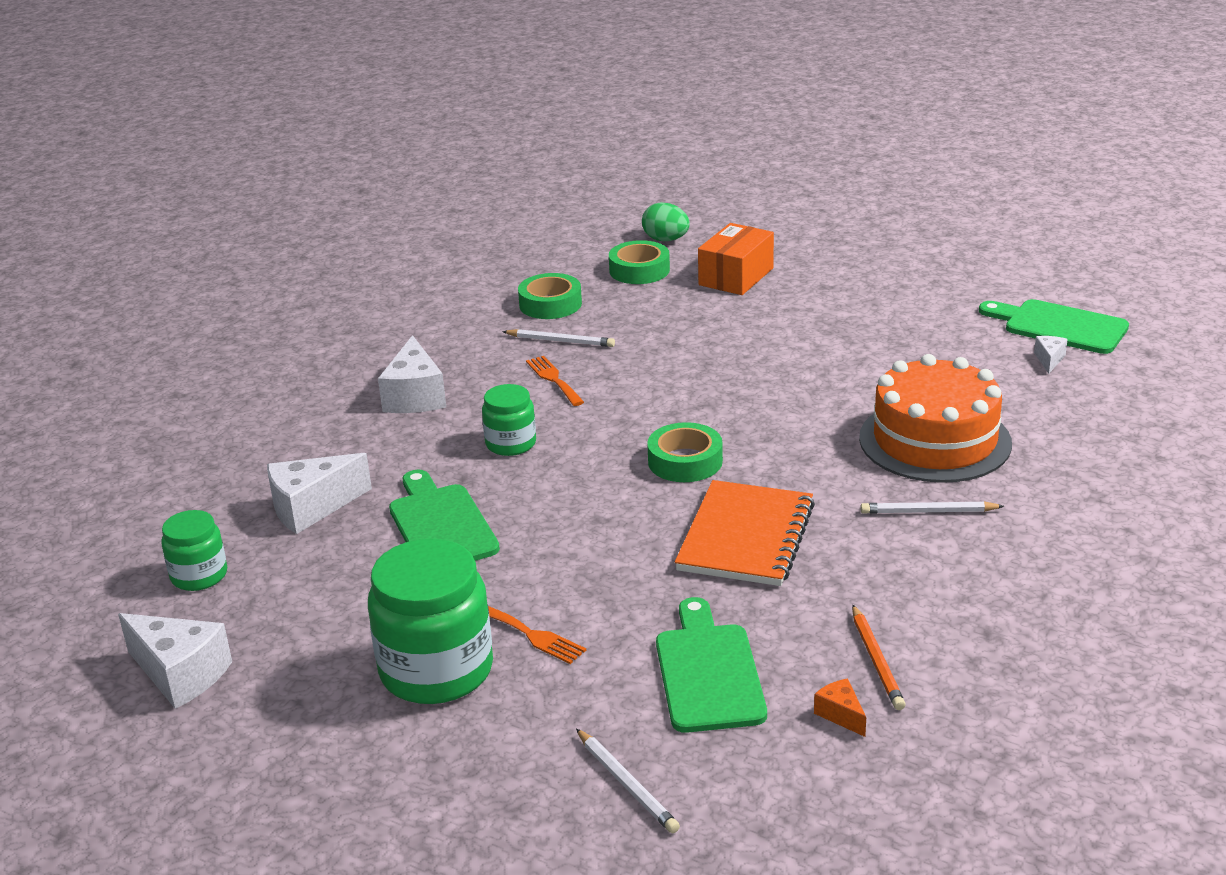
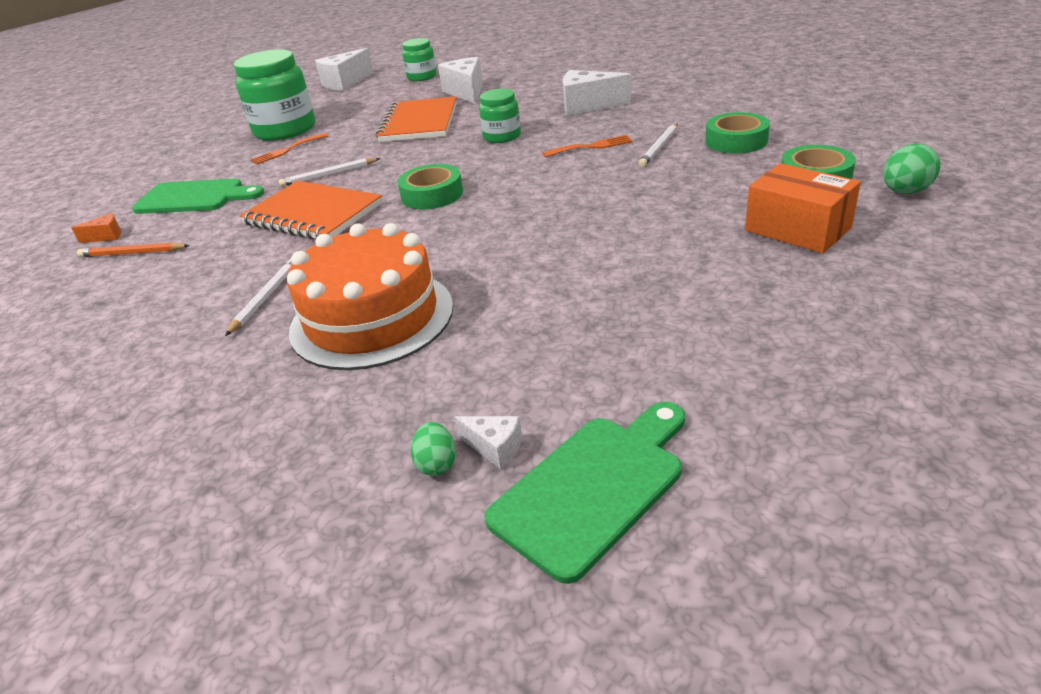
camera: 105 degrees right, 5 degrees up
(441, 525) = (419, 123): green cutting board -> orange notebook
(627, 784) = (143, 175): white pencil -> white pencil (329, 175)
(1076, 376) = (437, 464): none -> green egg

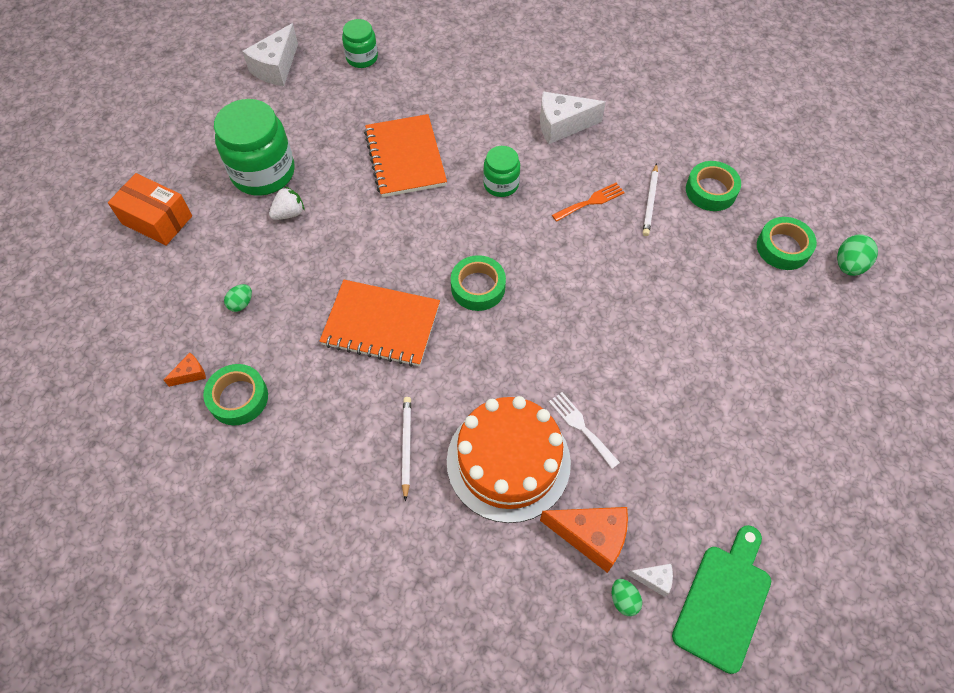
camera: 20 degrees left, 25 degrees up
(132, 253) = (238, 398): orange pencil -> green tape
(194, 197) = (241, 303): green cutting board -> green egg
(287, 150) = (289, 213): orange fork -> white strawberry
(329, 175) = (360, 258): white pencil -> none
(431, 393) = (591, 537): none -> orange cheese
(466, 92) = (427, 94): white cheese -> none
(481, 297) = (581, 427): none -> white fork
(797, 229) = (784, 320): orange box -> orange box (157, 220)

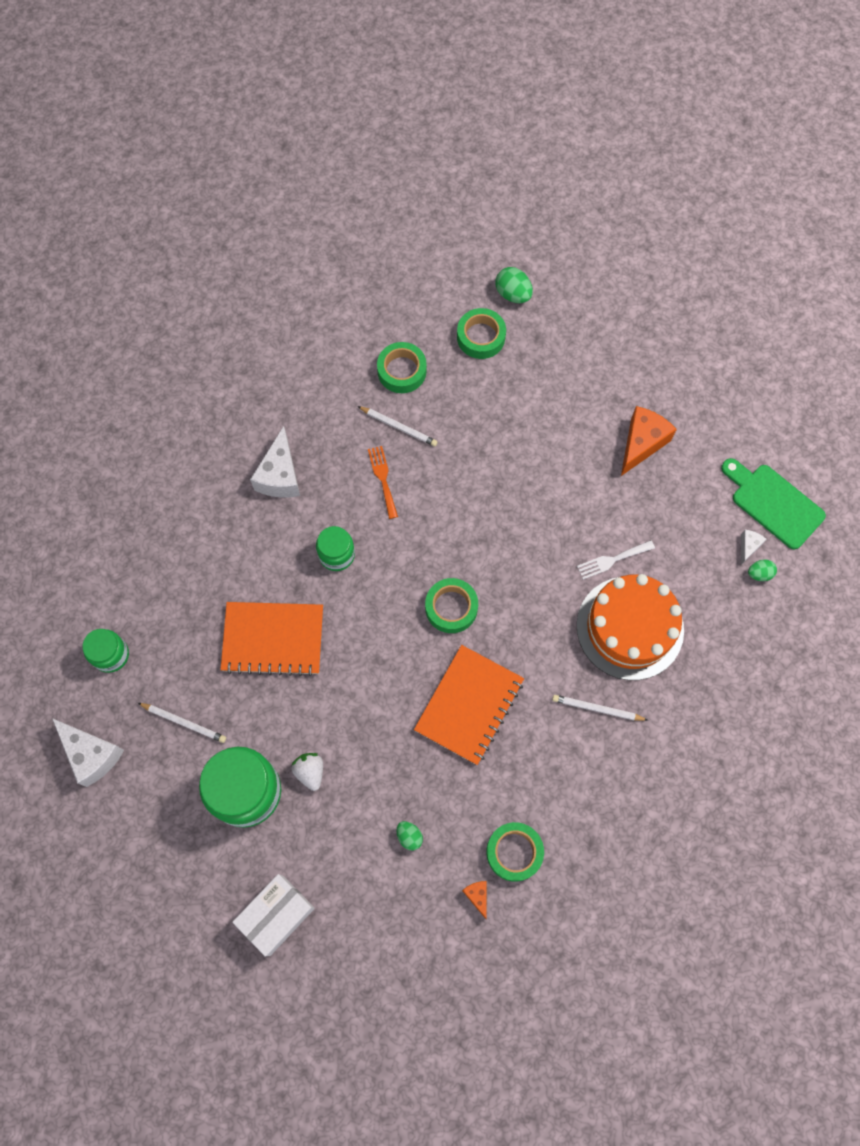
camera: 75 degrees left, 10 degrees up
(157, 220) = (276, 915): orange box -> white box
(315, 117) = (184, 722): none -> white pencil
(591, 537) = (706, 582): orange cheese -> orange cheese (641, 443)

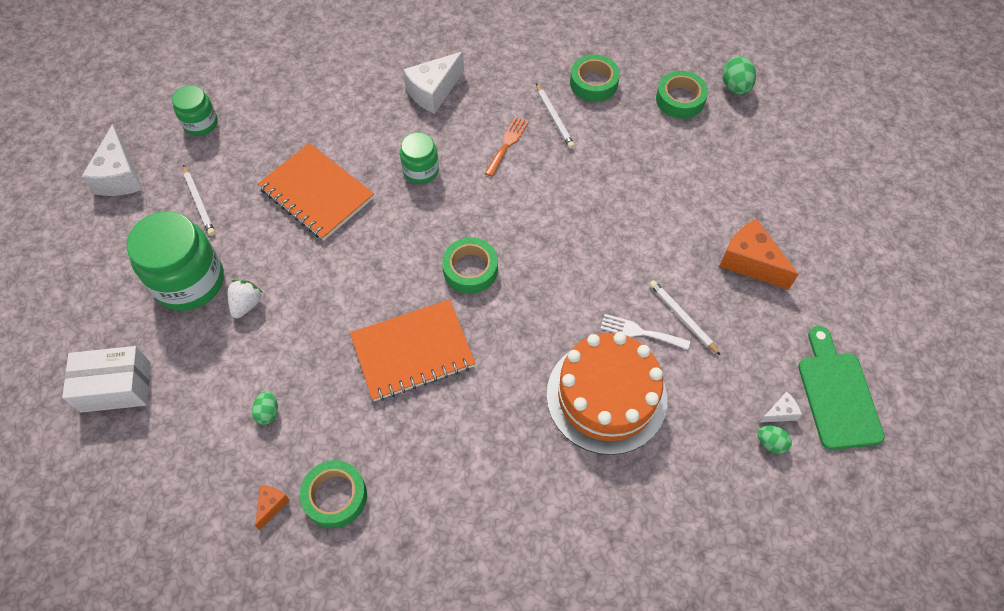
camera: 40 degrees right, 10 degrees down
(597, 709) = (516, 439): white pencil -> white pencil (682, 317)
(641, 443) = (750, 262): orange cheese -> orange cheese turned 120 degrees counterclockwise

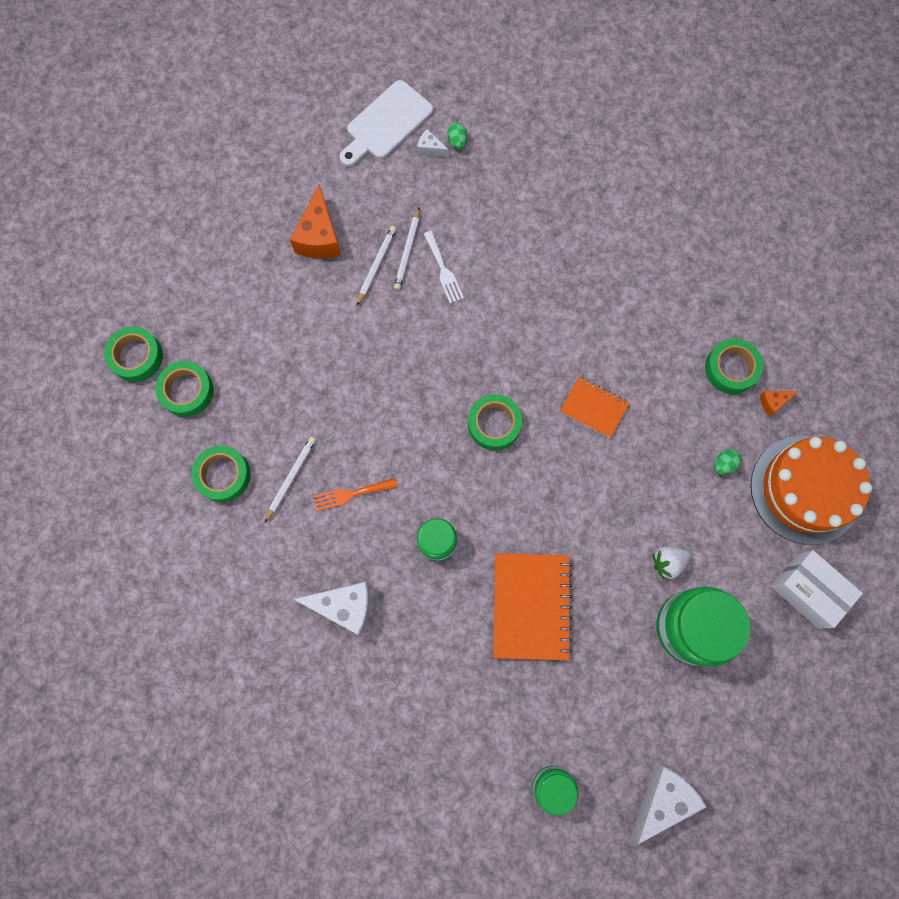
camera: 130 degrees left, 15 degrees up
(199, 202) = (623, 697): white pencil -> white pencil (376, 265)
(413, 351) = (594, 408): orange notebook -> orange notebook, size x0.59
(606, 396) = (512, 258): orange cake -> orange cake (805, 489)
(735, 87) = (136, 356): green egg -> green tape
(837, 395) = (386, 123): green cutting board -> white cutting board

